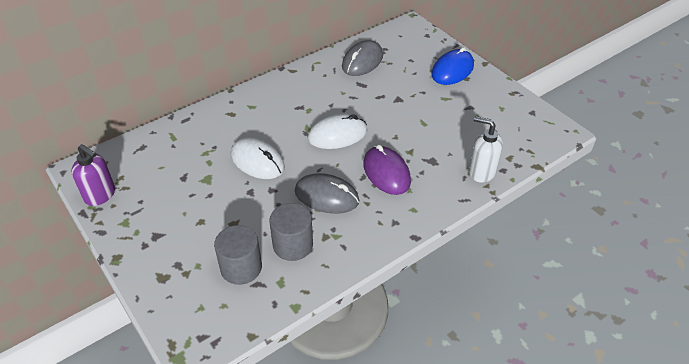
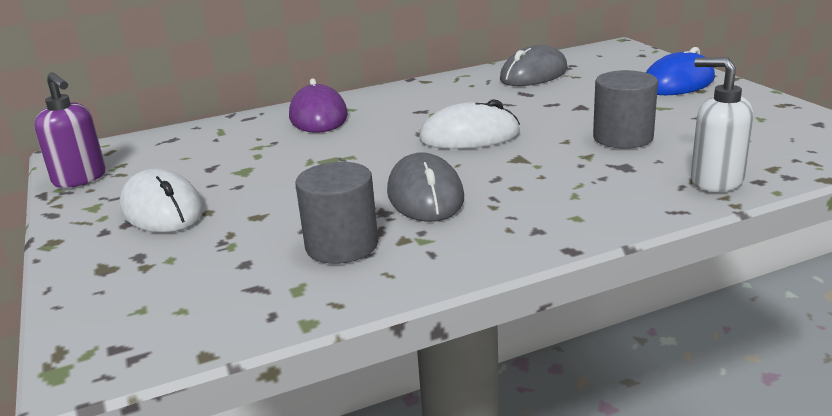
camera: 15 degrees right, 20 degrees down
(241, 268) = (239, 266): grey cylinder -> grey cylinder (623, 138)
(257, 161) = (331, 156): white mouse -> white mouse (162, 210)
(326, 196) = (425, 195): grey mouse -> grey mouse turned 45 degrees clockwise
(386, 173) = (538, 175): purple mouse -> purple mouse (318, 116)

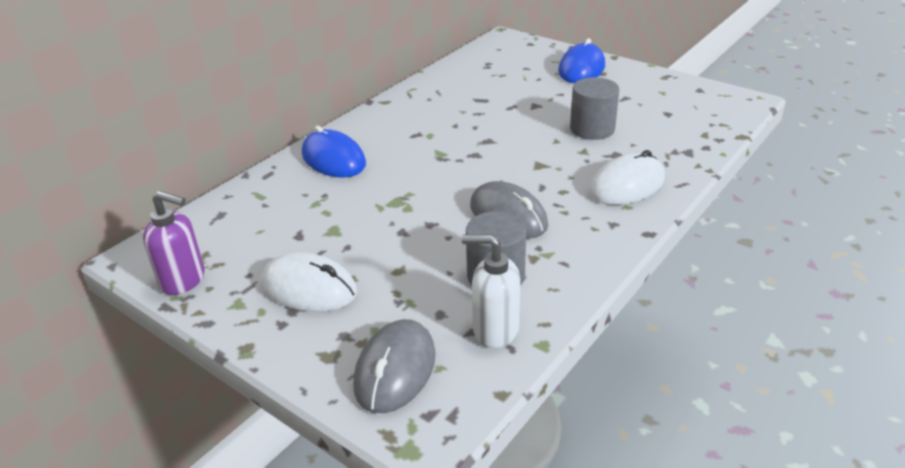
camera: 30 degrees left, 10 degrees up
(318, 116) = (333, 159): purple mouse -> blue mouse
(469, 136) = (482, 152): white mouse -> white mouse (627, 185)
(534, 74) = (468, 78): grey mouse -> grey mouse (395, 370)
(716, 181) = (682, 154): white soap dispenser -> white soap dispenser (495, 329)

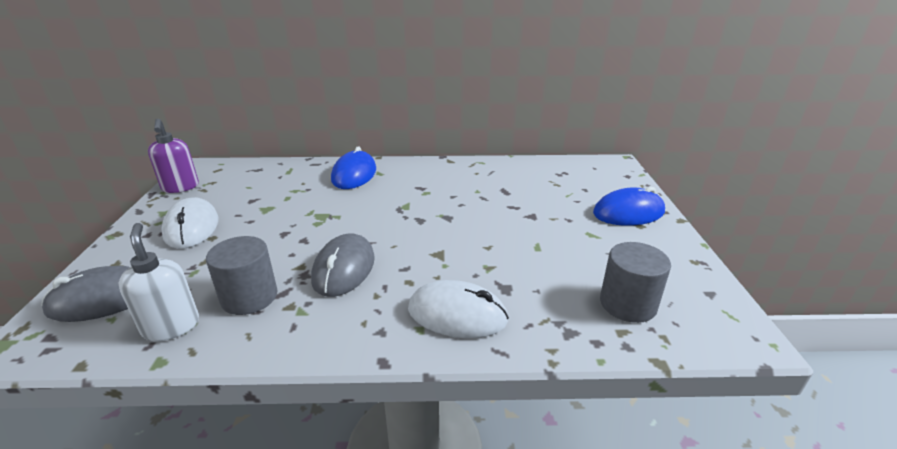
camera: 50 degrees right, 5 degrees down
(592, 129) = (532, 257): grey cylinder -> grey cylinder (628, 304)

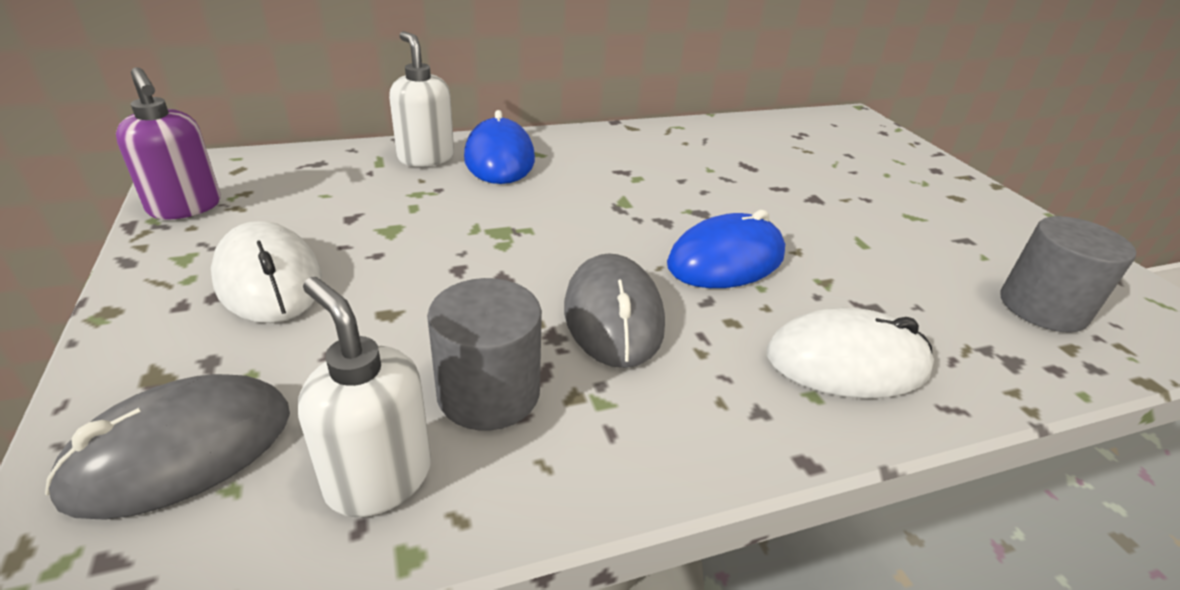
camera: 20 degrees left, 5 degrees up
(314, 170) = (426, 157): none -> white soap dispenser
(628, 212) = (930, 181): blue mouse -> blue mouse (726, 260)

